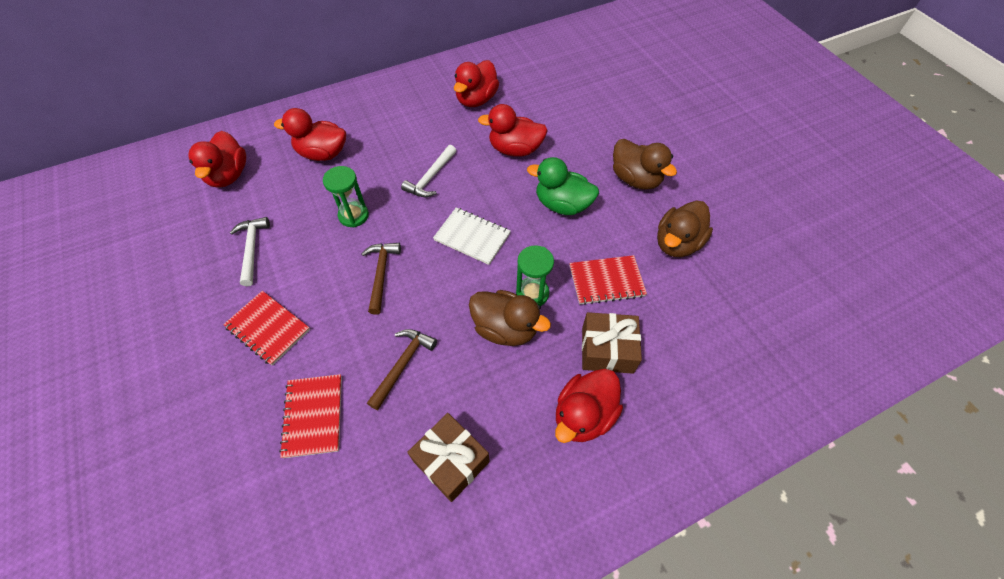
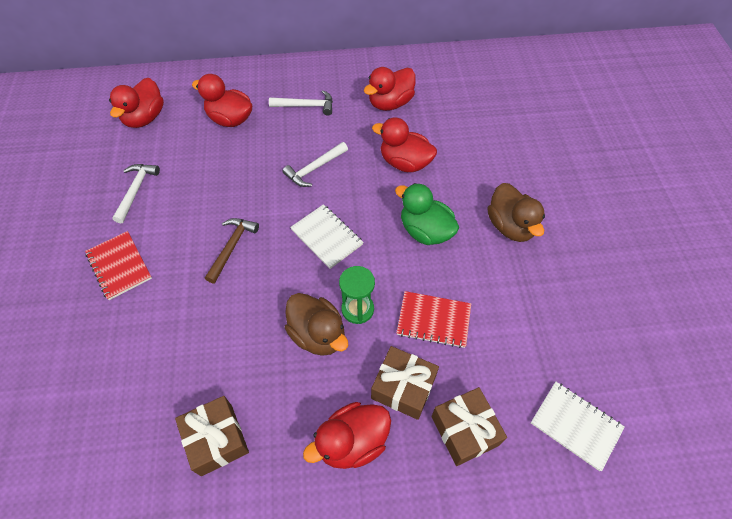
camera: 20 degrees right, 0 degrees up
(313, 416) = (123, 356): red notebook -> none
(353, 215) = (232, 185): green hourglass -> none
(395, 122) = (306, 106): none -> white hammer
(403, 364) = (214, 337): brown hammer -> none
(677, 243) = (522, 305): brown duck -> none
(679, 368) = (465, 430): none -> brown gift
(768, 331) = (575, 425): none -> white notebook

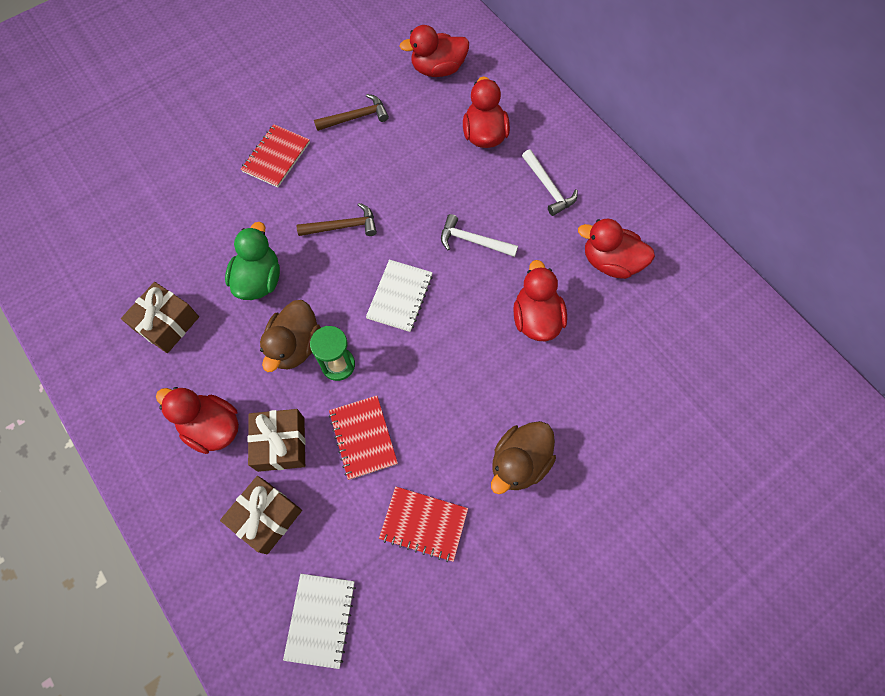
camera: 60 degrees right, 10 degrees up
(136, 190) = (355, 117): white hammer -> brown hammer
(425, 231) = (461, 381): green duck -> green duck (259, 280)
(528, 310) = (424, 523): none -> red notebook

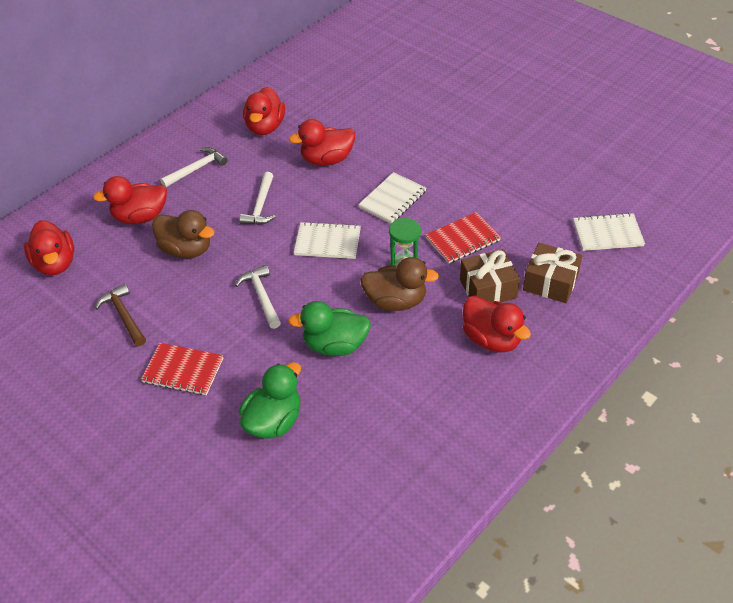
camera: 100 degrees left, 20 degrees down
(167, 324) = (402, 406): brown gift -> none
(194, 218) = (274, 421): none -> green duck
(212, 427) = (492, 339): red duck -> red duck turned 60 degrees counterclockwise
(342, 226) = (261, 296): brown hammer -> white hammer
(424, 523) = (514, 193): red notebook -> none
(450, 376) = (392, 199): none -> white notebook
(519, 462) = (448, 153): brown duck -> brown duck (186, 249)

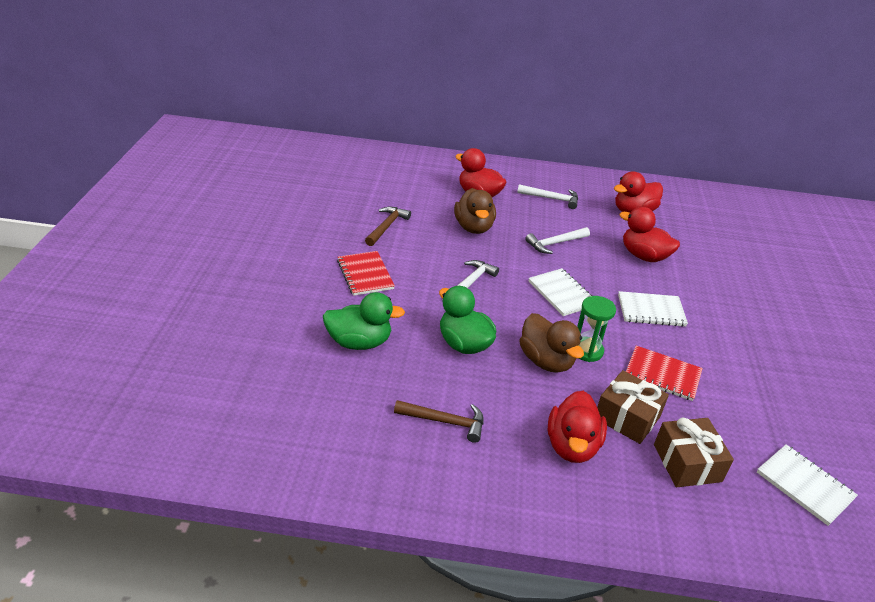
camera: 50 degrees right, 10 degrees down
(55, 264) = (400, 180): red duck -> none
(412, 407) = (445, 421): none -> brown hammer

